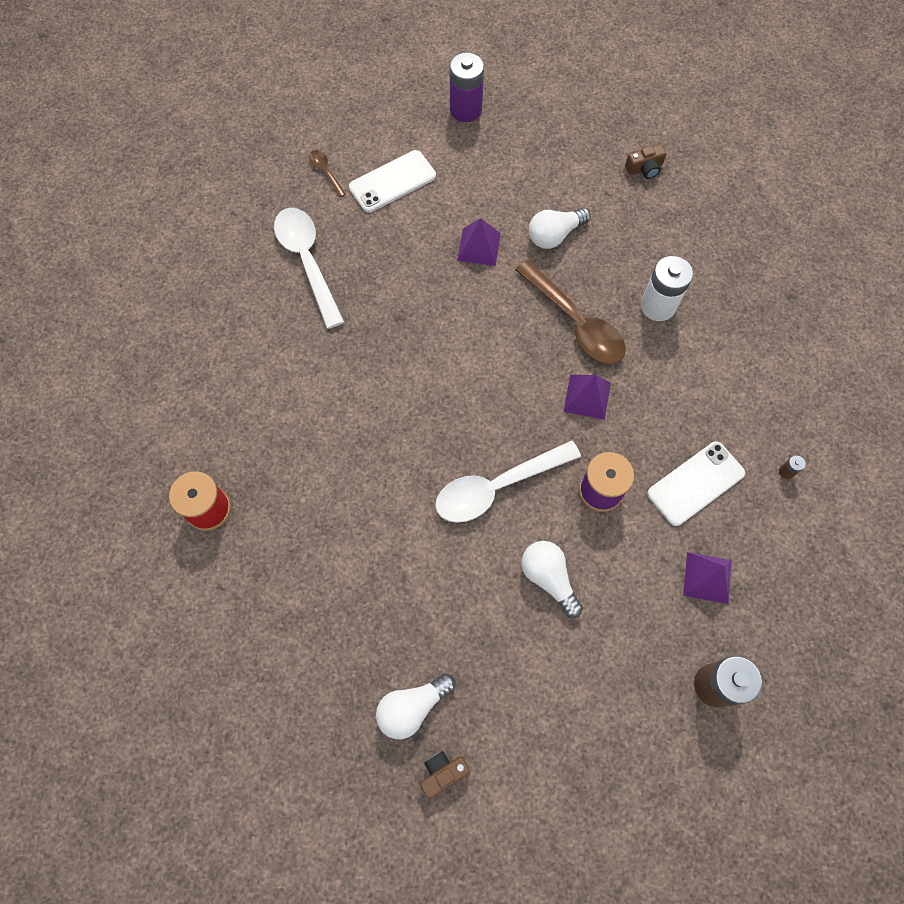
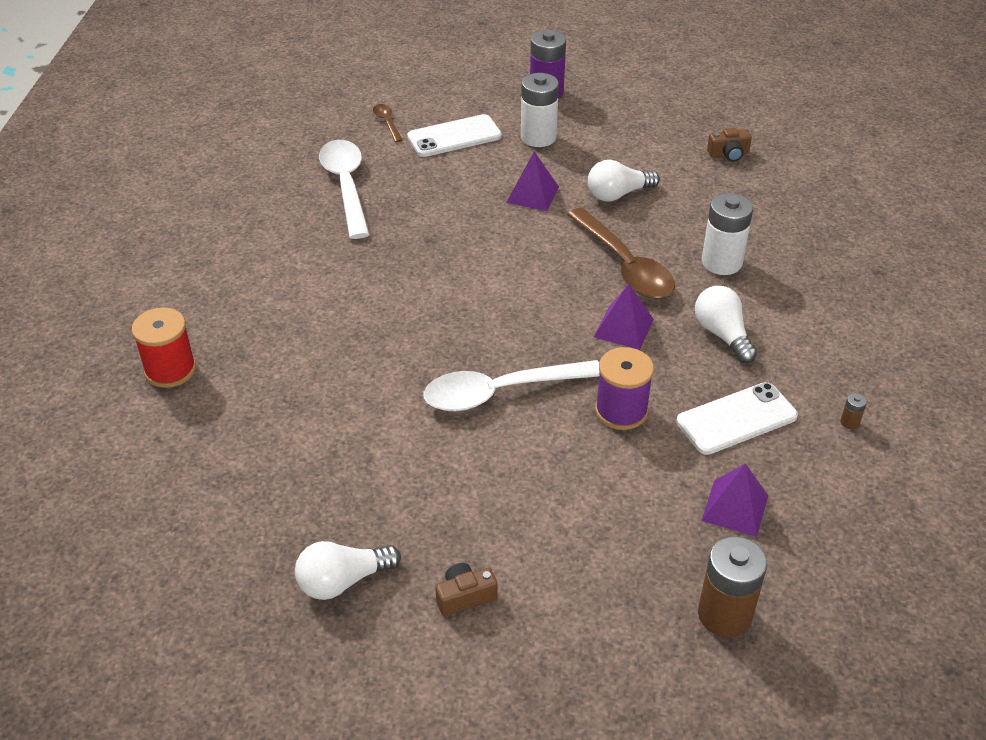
camera: 10 degrees right, 25 degrees down
(443, 773) = (361, 652): brown camera -> brown camera (465, 596)
(469, 171) = (538, 137): none -> white battery
(549, 578) = (540, 482): white light bulb -> white light bulb (722, 335)

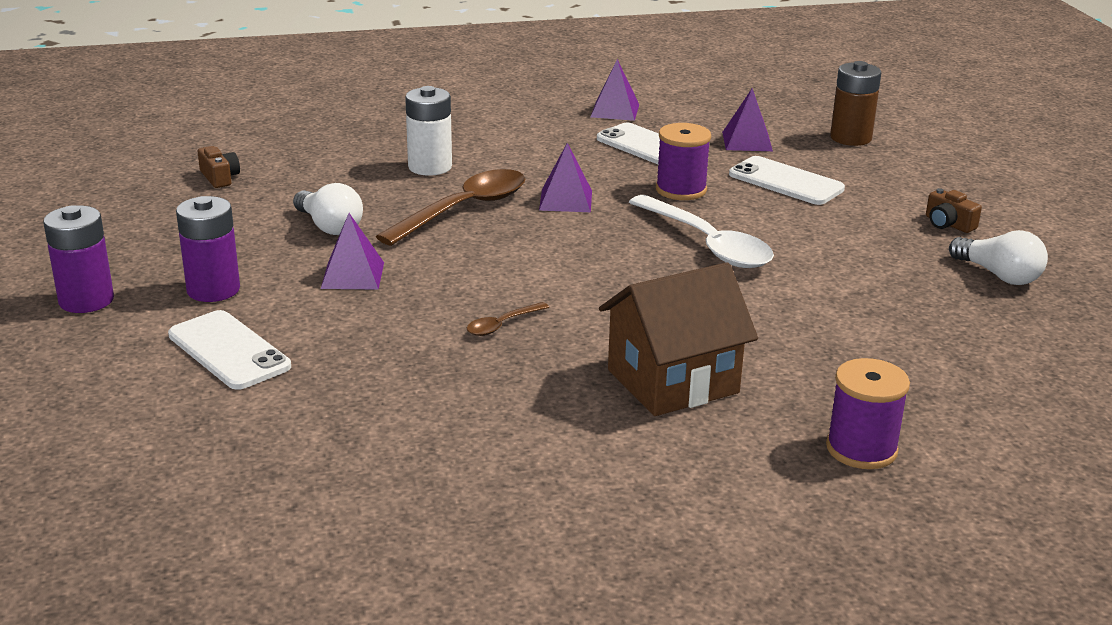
camera: 110 degrees left, 15 degrees down
(170, 370) = (861, 449): red spool -> purple spool
(305, 307) = (672, 381): none -> brown house
(346, 186) = (395, 412): white spoon -> none
(387, 123) = (202, 415): brown spoon -> brown spoon (502, 325)
(538, 137) = (213, 290): white battery -> purple battery
(615, 500) = (786, 182): none -> white phone
(722, 335) = (542, 159): white light bulb -> none
(849, 422) = (615, 110): brown battery -> purple pyramid

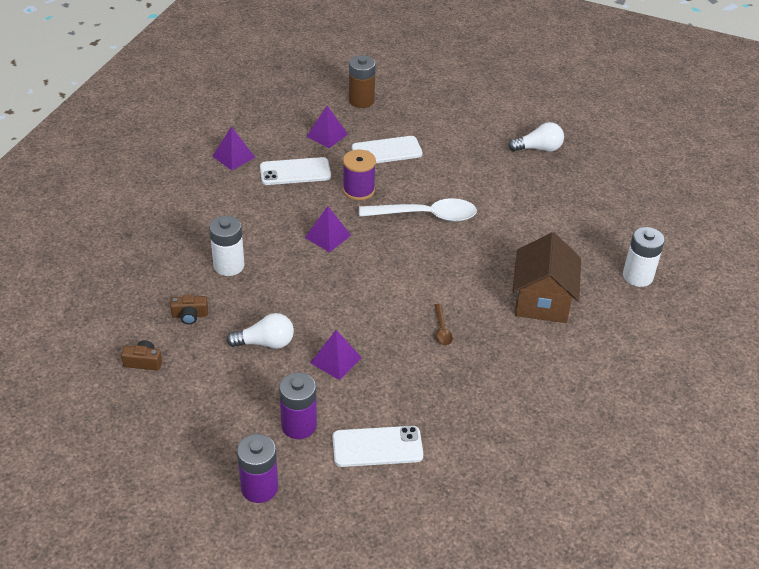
camera: 55 degrees left, 15 degrees up
(463, 210) = (299, 280): brown spoon -> none
(861, 449) = (637, 276): purple spool -> white battery
(948, 224) = (480, 131): brown camera -> brown camera (190, 315)

